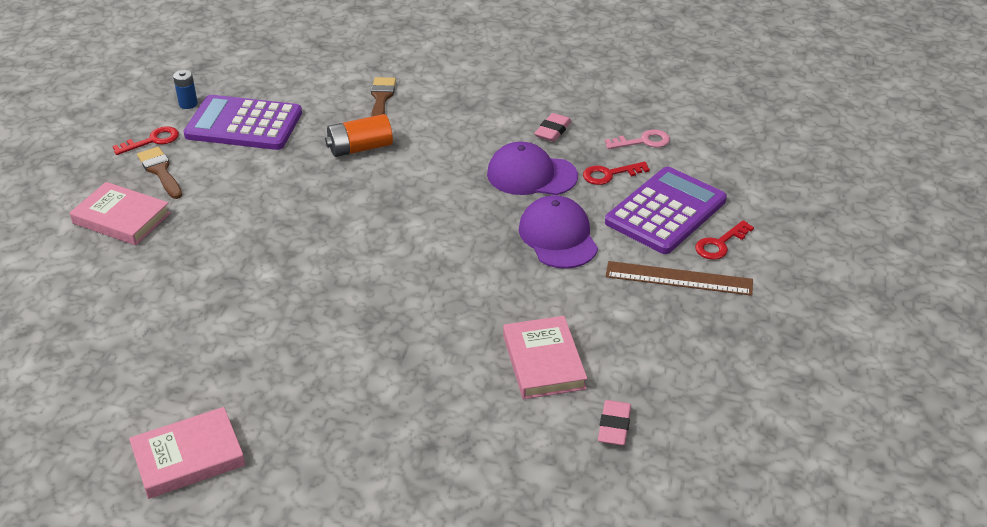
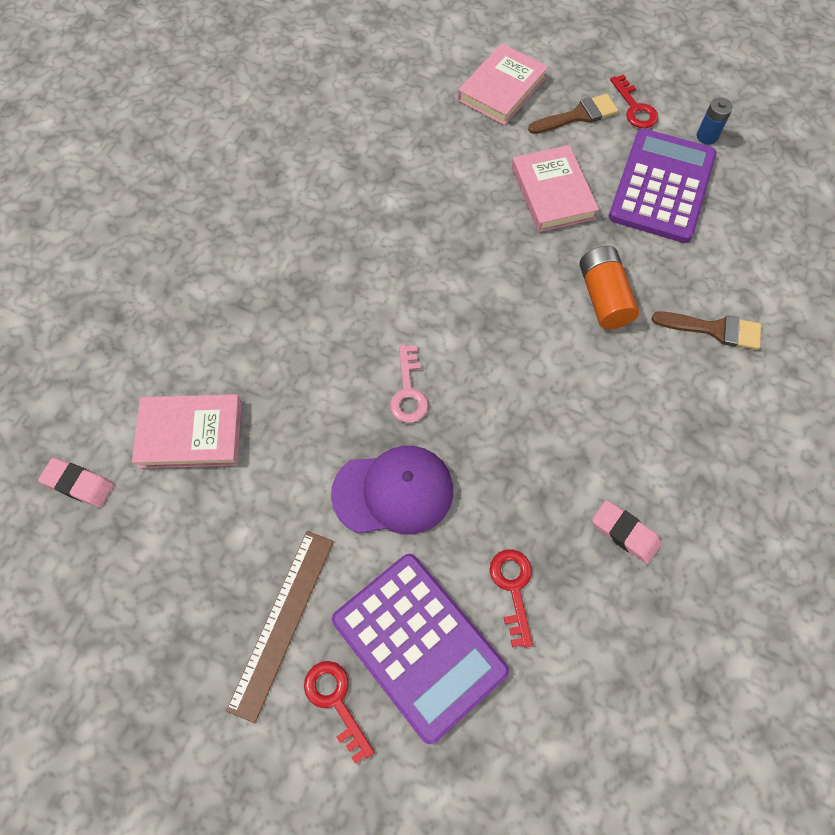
camera: 100 degrees right, 25 degrees up
(188, 457) = (172, 143): pink book -> pink book (552, 193)
(531, 175) = (524, 484): purple cap -> none
(643, 141) = (588, 659): pink key -> pink key (408, 391)

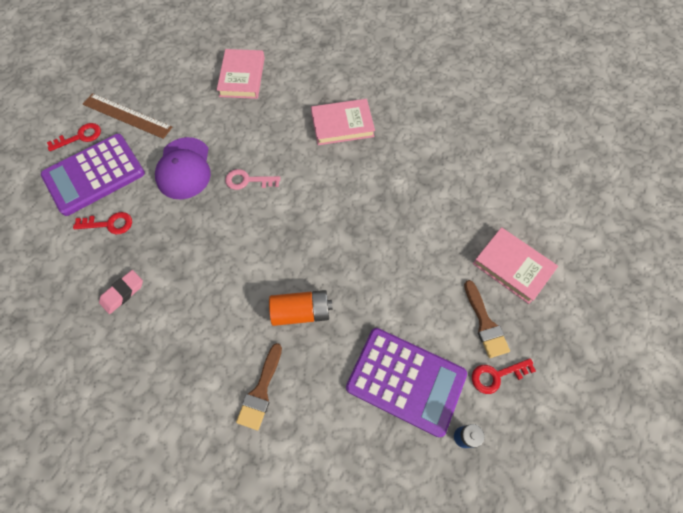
camera: 95 degrees right, 0 degrees up
(79, 484) = (224, 34): pink eraser -> none
(552, 193) = (402, 290): pink book -> pink book (342, 125)

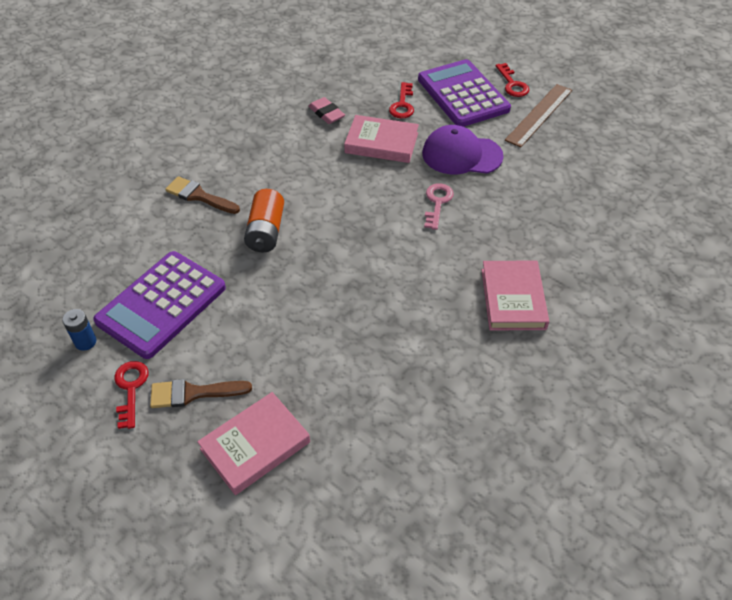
camera: 100 degrees right, 15 degrees down
(242, 77) = (599, 208): pink book -> pink book (381, 143)

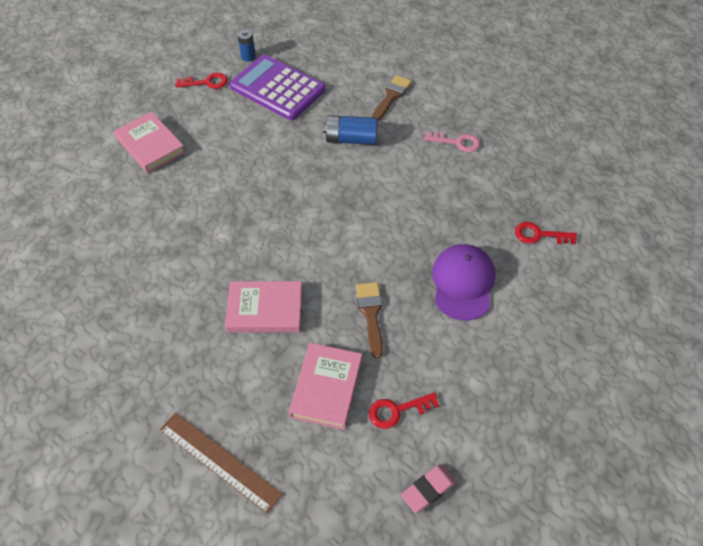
camera: 90 degrees right, 5 degrees up
(193, 393) = (198, 112): brown brush -> brown brush (371, 314)
(266, 231) = (351, 139): orange battery -> blue battery
(326, 113) = (513, 173): pink eraser -> pink eraser (428, 489)
(381, 143) = (473, 216): pink book -> pink book (326, 388)
(437, 203) = (389, 258): pink key -> pink key (457, 142)
(463, 94) = (569, 291): purple calculator -> none
(512, 84) = (600, 344): red key -> red key (397, 410)
(539, 115) = (544, 366): brown ruler -> brown ruler (219, 461)

